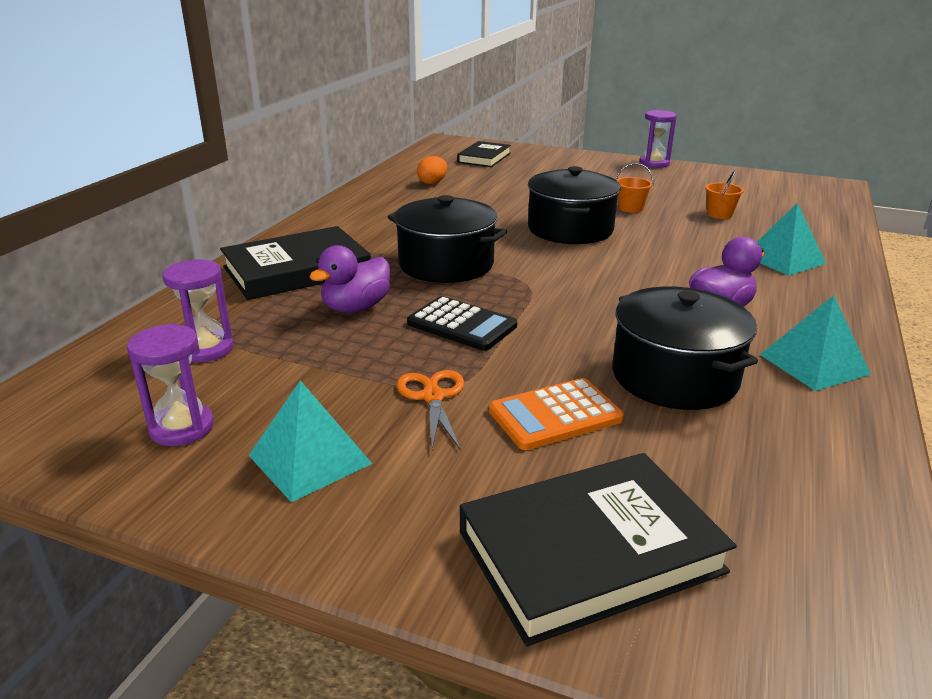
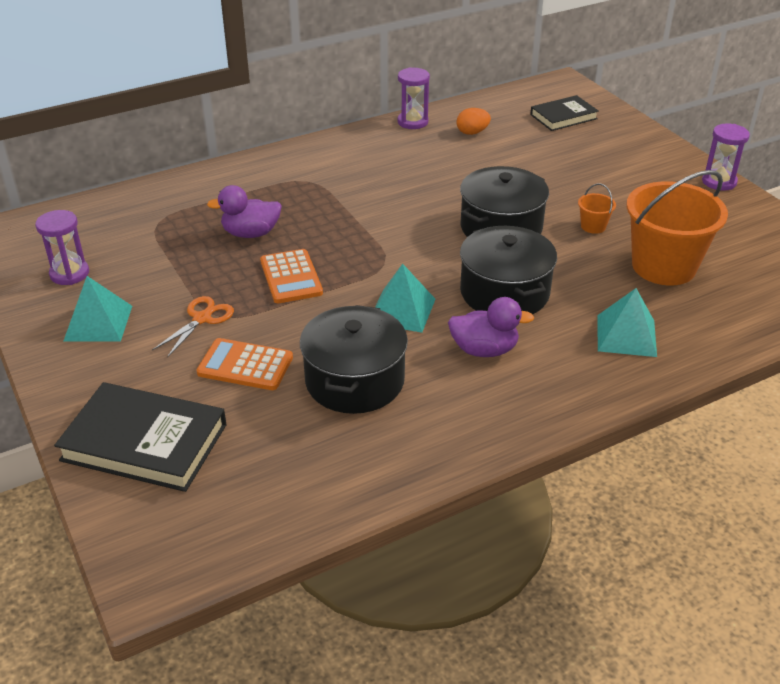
camera: 40 degrees right, 10 degrees up
(206, 349) = (137, 227): purple hourglass -> purple hourglass (412, 122)
(297, 270) = (259, 185): black book -> none
(446, 264) = (357, 222): black pot -> black pot (504, 292)
(461, 325) = (291, 277): black calculator -> orange calculator
(719, 214) = (663, 266): orange bucket -> orange bucket, size x2.42
(814, 364) = (463, 424): turquoise pyramid -> turquoise pyramid (402, 310)

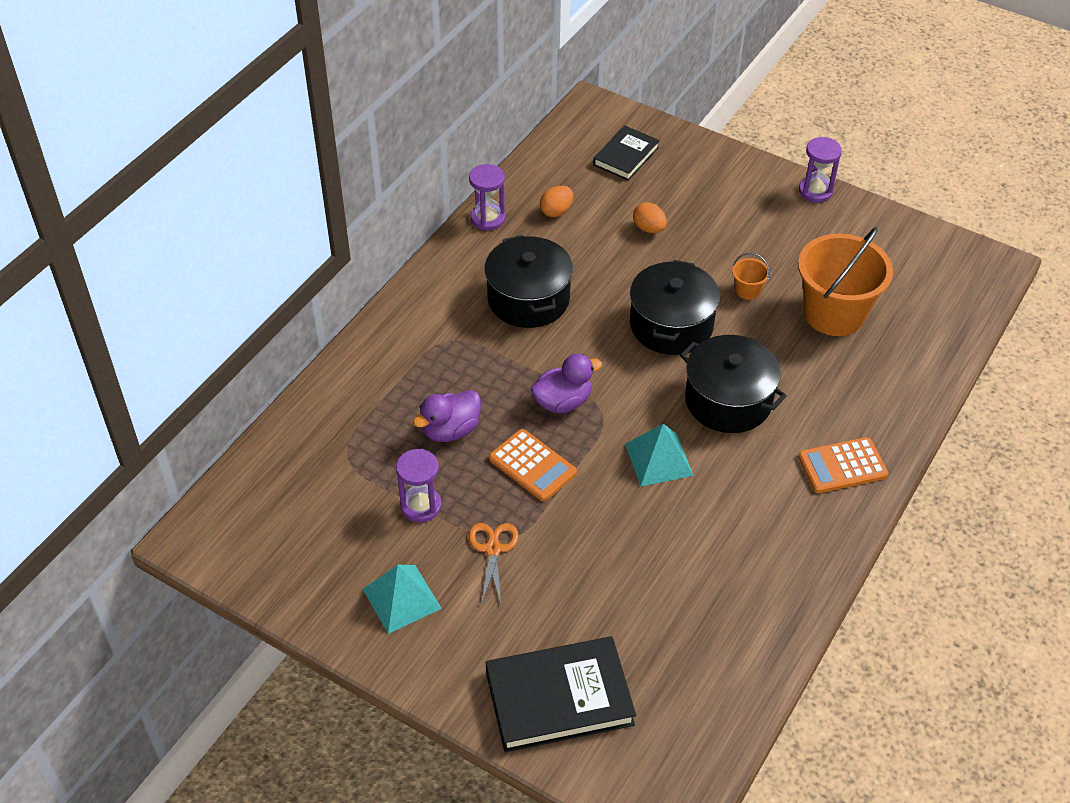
camera: 30 degrees left, 10 degrees up
(69, 274) = (318, 556): purple hourglass -> purple hourglass (421, 506)
(245, 365) = (575, 580): orange calculator -> orange calculator (842, 466)
(354, 380) = (678, 552): black pot -> black pot (528, 299)
(484, 350) = (756, 470): purple duck -> purple duck (563, 402)
(541, 163) = (649, 228): none -> orange egg
(626, 335) = (854, 404): turquoise pyramid -> none

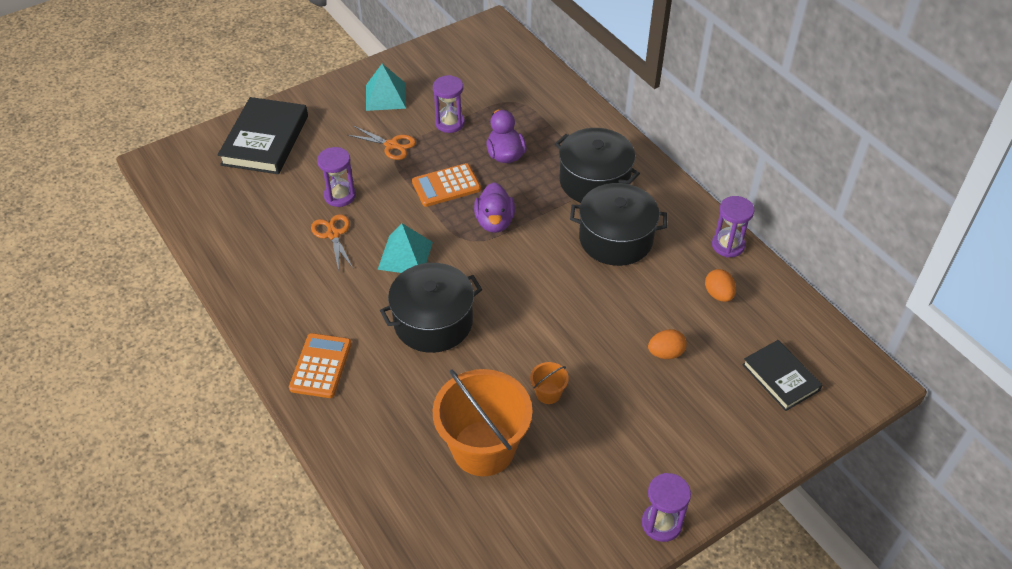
camera: 115 degrees right, 0 degrees up
(608, 562) = (340, 196): none -> purple hourglass
(671, 325) = (536, 319): black pot -> black pot (594, 181)
(671, 539) = (333, 234): none -> orange scissors

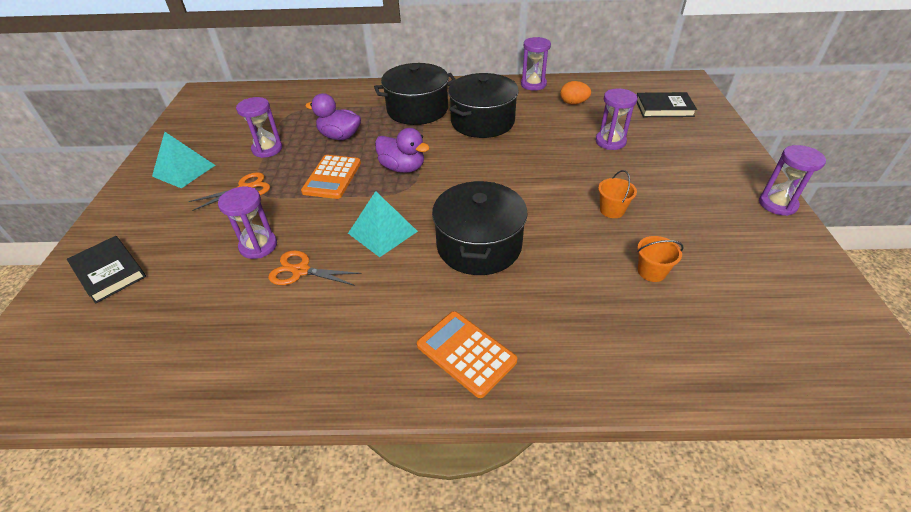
camera: 55 degrees left, 5 degrees down
(265, 140) = (109, 271): black book -> black book, size x0.62
(483, 448) = (651, 271): orange bucket -> orange bucket, size x0.41
(665, 353) = (610, 142): orange egg -> purple hourglass

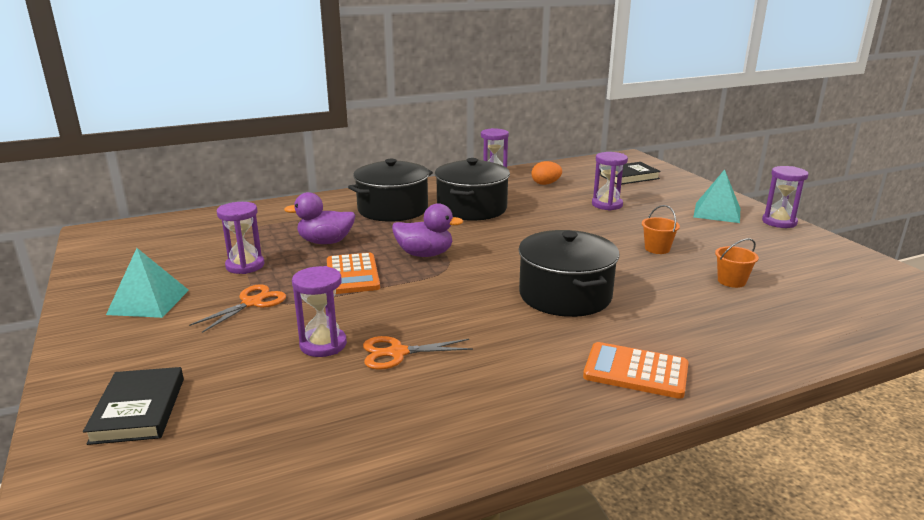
camera: 25 degrees left, 20 degrees down
(109, 271) = (138, 410): black book -> black book turned 60 degrees clockwise
(382, 232) = (456, 305): turquoise pyramid -> turquoise pyramid (717, 212)

